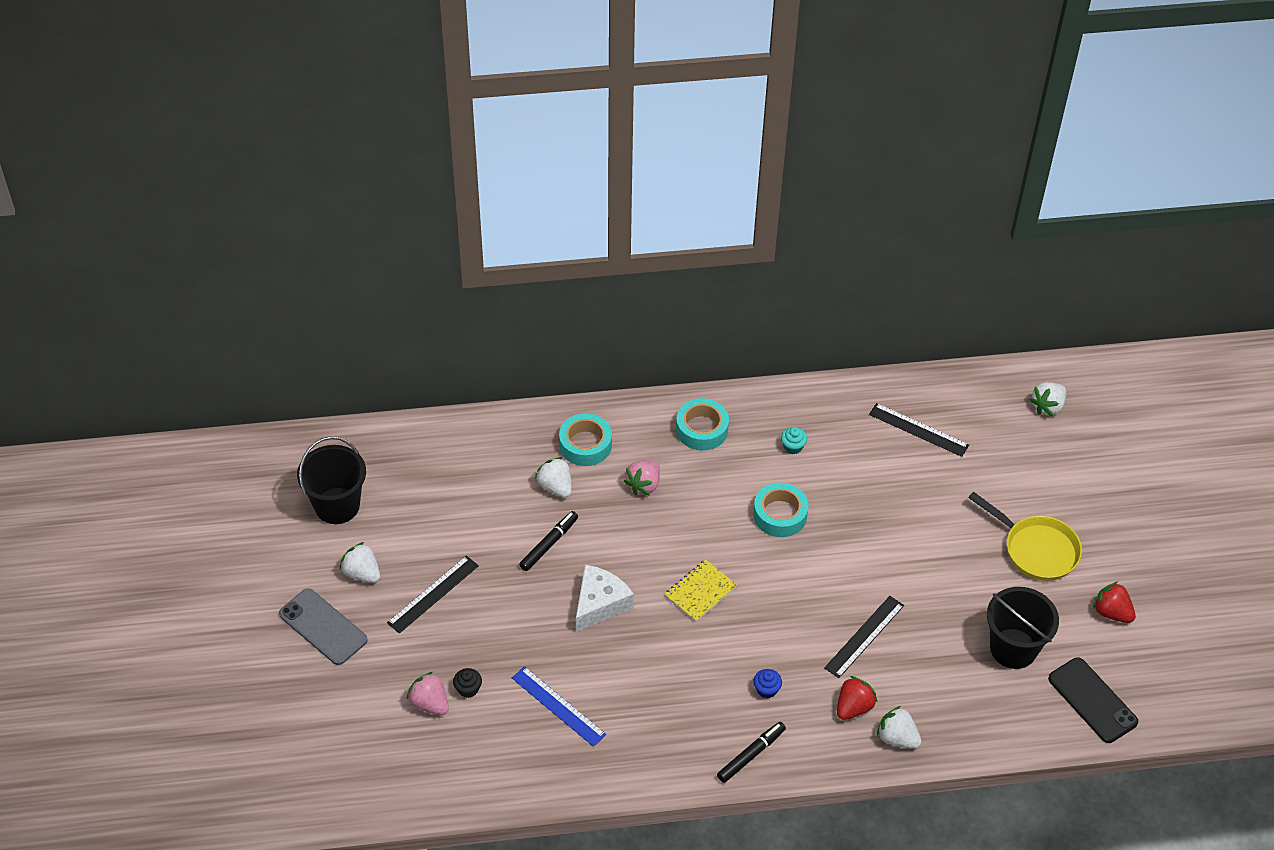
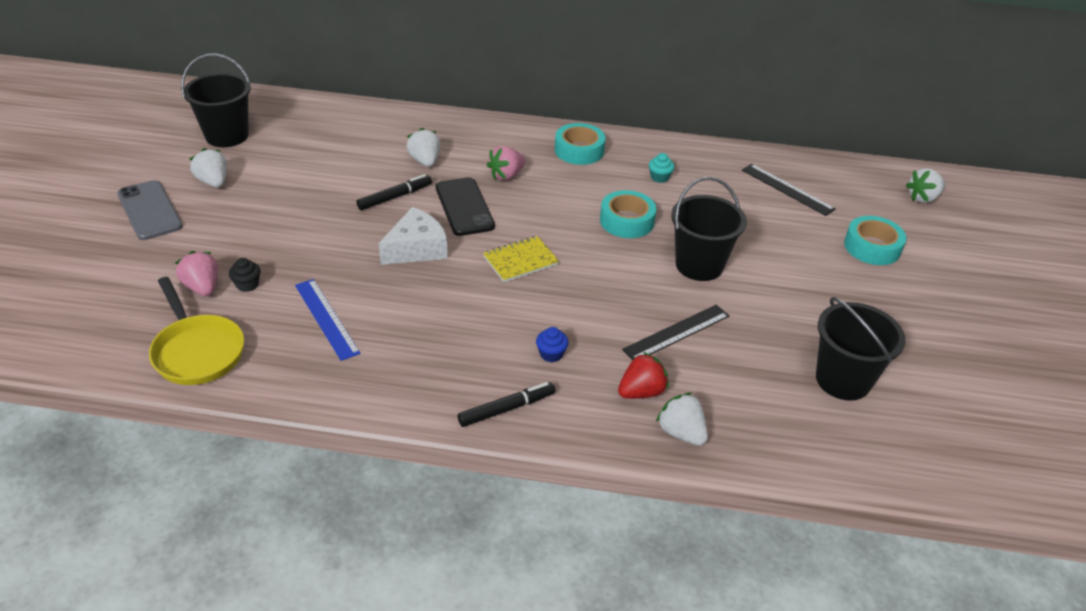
camera: 15 degrees right, 10 degrees down
(433, 594) = (265, 209): black ruler -> none
(585, 445) = (468, 140): turquoise tape -> turquoise tape (872, 247)
(862, 552) = (699, 265): none -> black bucket
(1036, 549) = (888, 301): yellow pan -> yellow pan (197, 351)
(1092, 700) = (929, 451): black phone -> black phone (464, 207)
(1111, 612) = (966, 373): red strawberry -> none

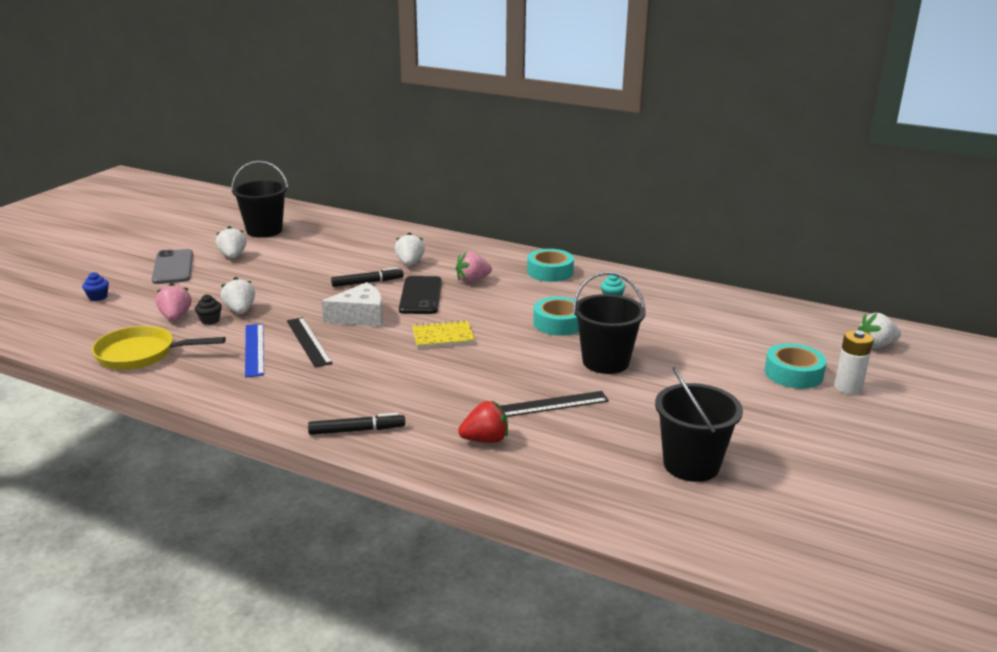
camera: 20 degrees right, 15 degrees down
(197, 351) = (141, 354): yellow pan -> yellow pan turned 105 degrees clockwise
(551, 354) = (423, 401): blue cupcake -> blue cupcake (98, 297)
(681, 433) = (501, 474): white strawberry -> white strawberry (240, 311)
(787, 189) = (733, 321): black ruler -> black ruler (308, 341)
(925, 255) = (848, 387): none -> white battery

